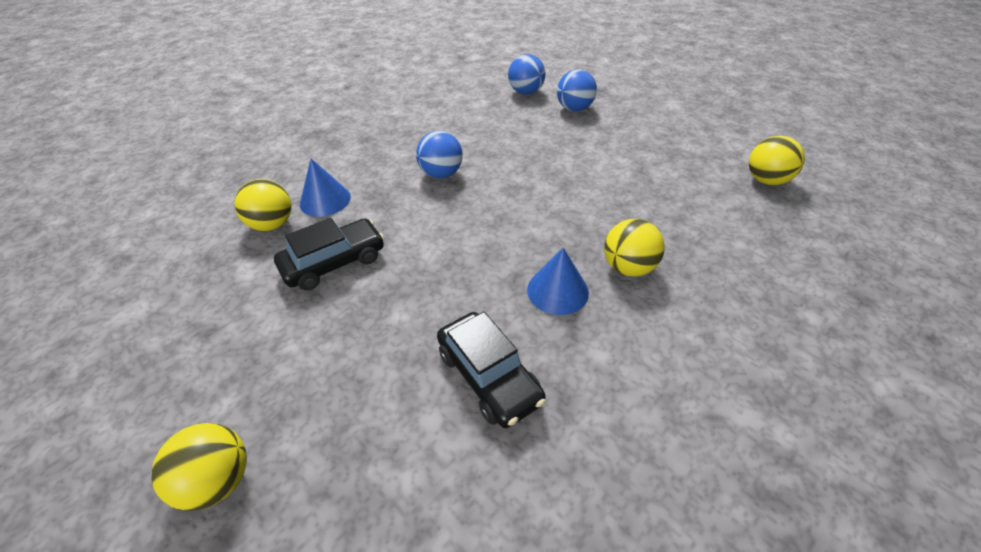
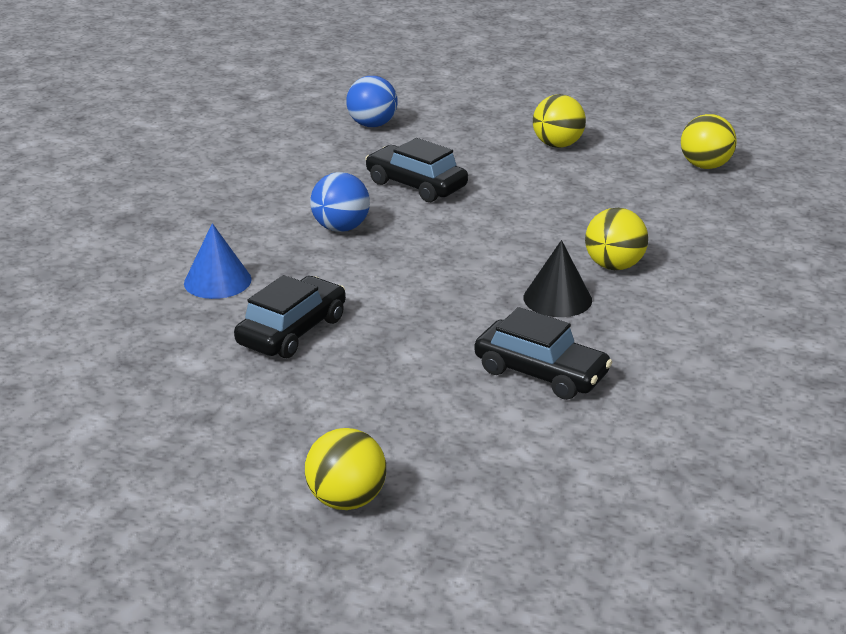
camera: 25 degrees left, 15 degrees down
(272, 224) = (175, 316): yellow ball -> yellow ball (557, 145)
(520, 148) = (416, 185): none -> black car
(557, 291) = (557, 299): blue cone -> black cone
(574, 109) = (449, 133): blue ball -> none

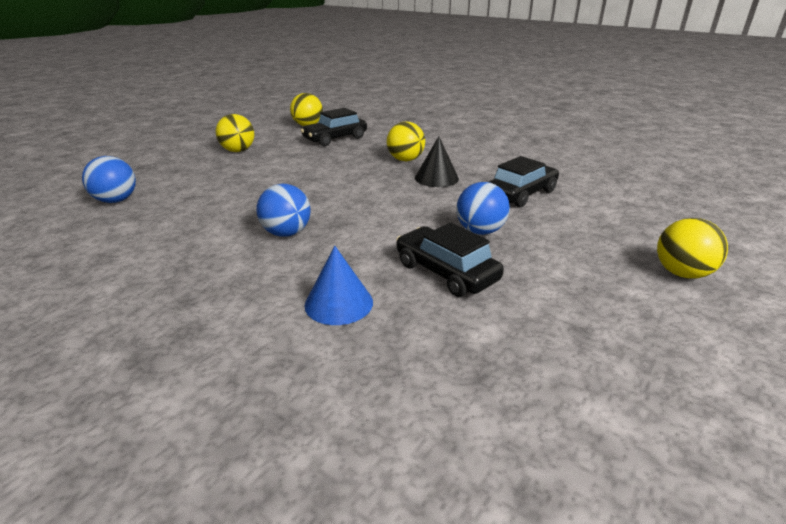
camera: 75 degrees left, 0 degrees up
(400, 346) = (480, 231): none -> blue ball
(416, 185) = (244, 197): black car -> black car (335, 139)

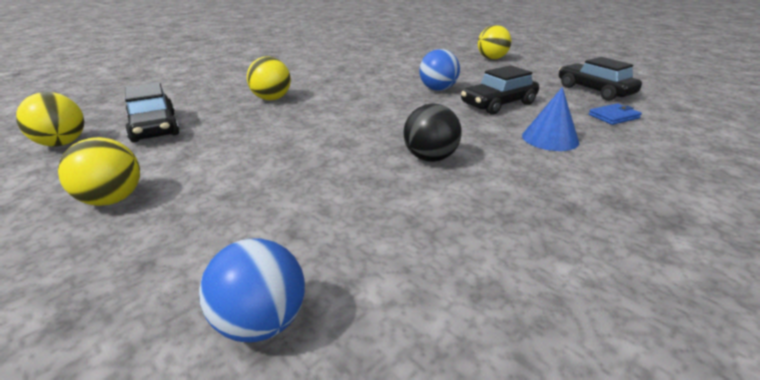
camera: 80 degrees left, 0 degrees up
(286, 233) = (430, 158): blue ball -> black ball
(436, 178) = (329, 92): black cone -> none
(437, 376) = (614, 116): none -> blue wallet
(521, 194) = (378, 72): black car -> black car (594, 90)

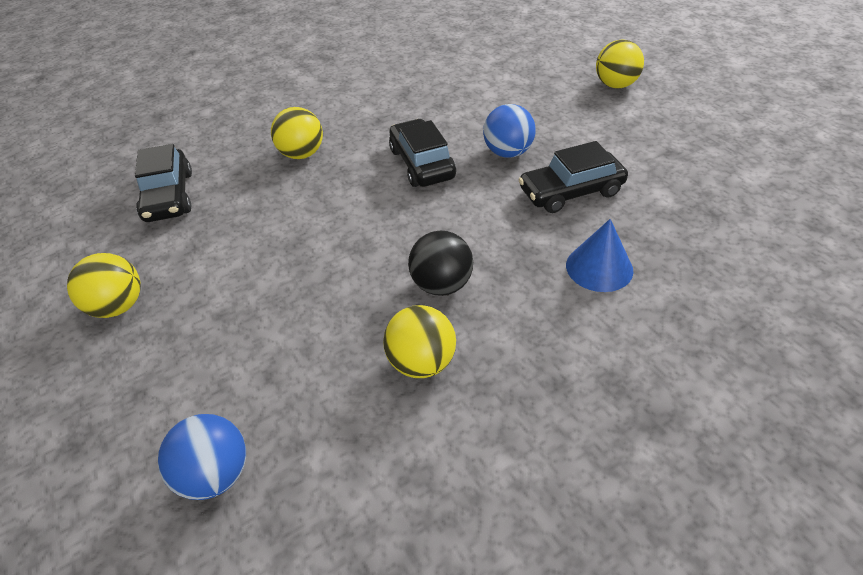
camera: 15 degrees right, 15 degrees up
(62, 143) = (79, 214): yellow ball -> yellow ball (421, 363)
(594, 90) = (719, 174): black car -> black car (422, 164)
(614, 116) = (709, 233): blue wallet -> none

